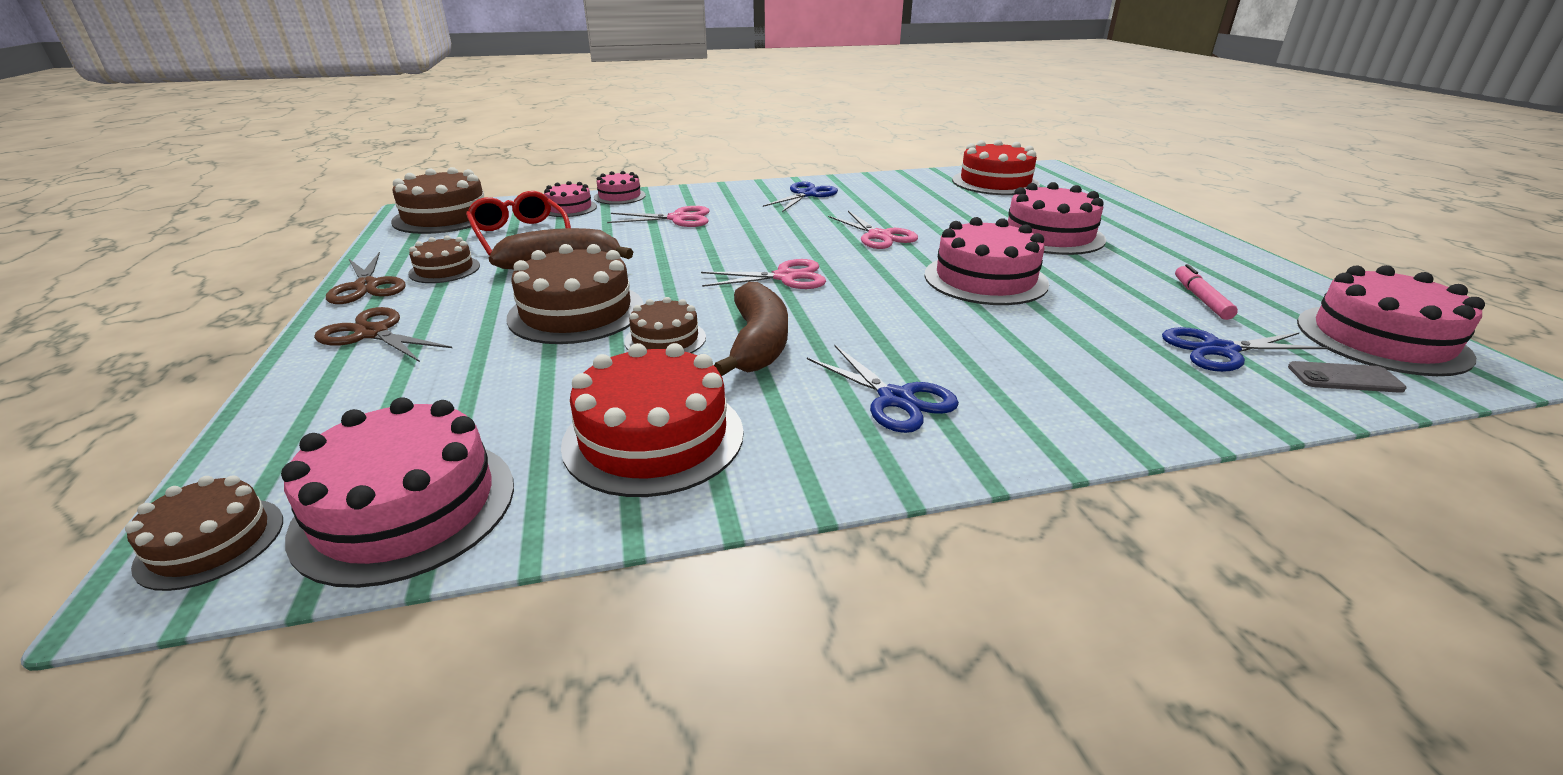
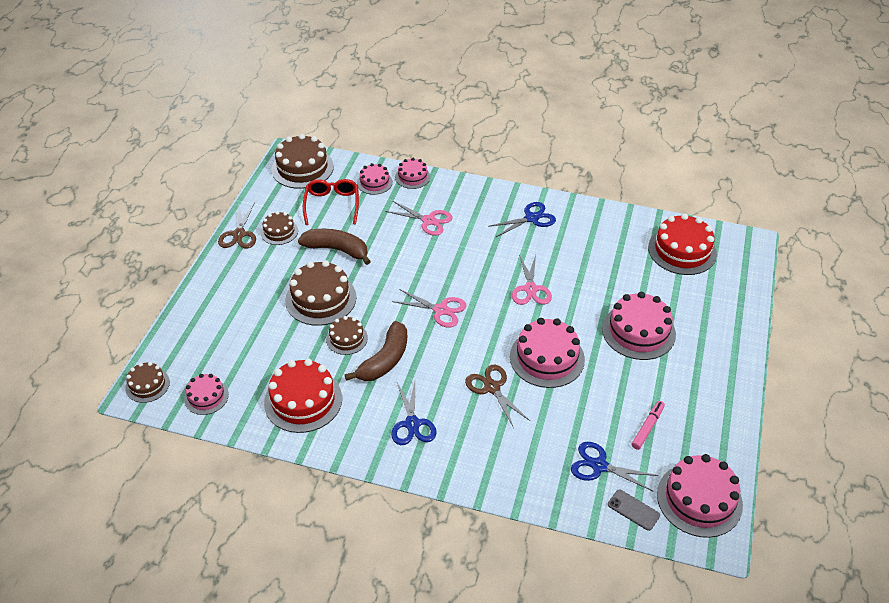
camera: 30 degrees right, 15 degrees up
(372, 333) = (229, 279): brown scissors -> brown scissors (492, 388)
(406, 507) = (206, 397): pink cake -> pink cake, size x0.57

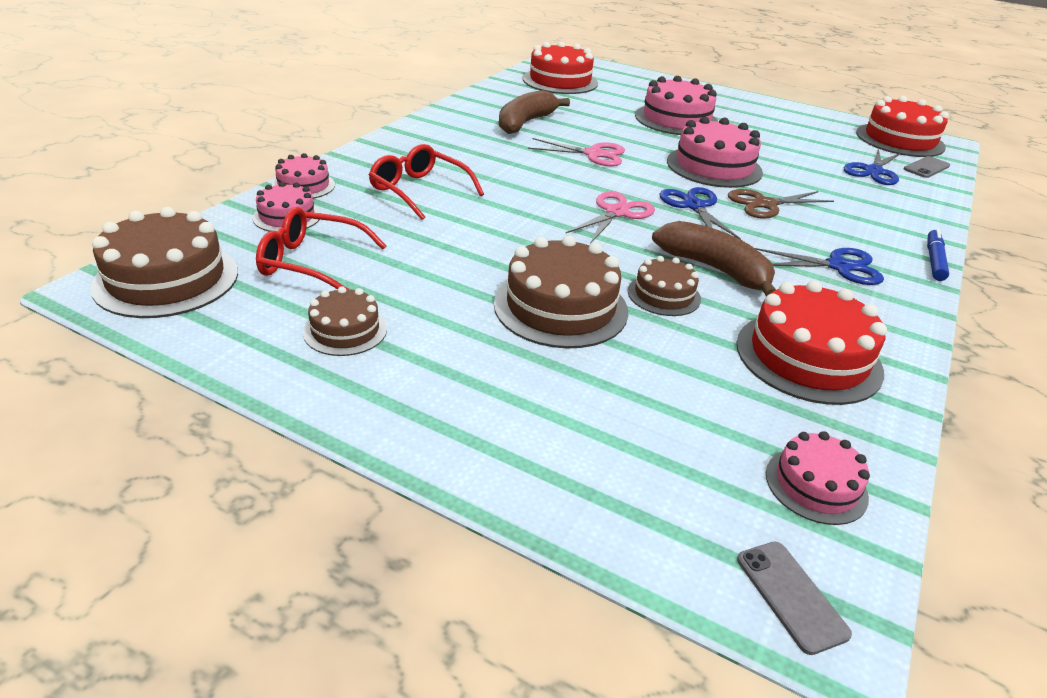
camera: 80 degrees left, 10 degrees down
(147, 385) = (791, 596): brown cake -> grey phone
(239, 234) = (315, 386): brown scissors -> none
(337, 250) = (439, 274): brown banana -> brown banana (525, 123)
(428, 220) = (419, 191): pink scissors -> red glasses
(443, 482) = (934, 260): none -> blue marker
(531, 218) = (462, 131): blue scissors -> blue scissors (694, 206)
(647, 427) = (814, 141): pink marker -> none
(699, 499) = (900, 140): pink cake -> red cake

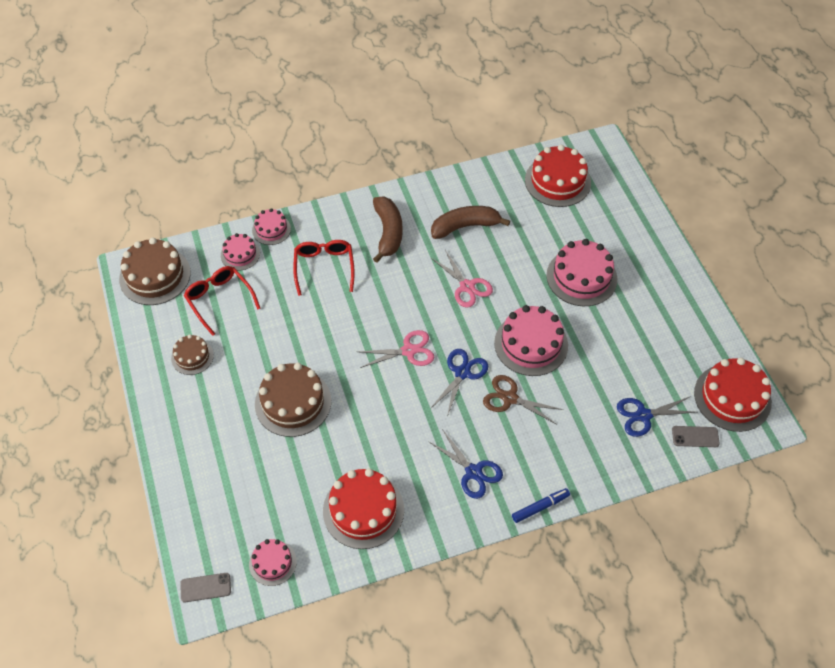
camera: 45 degrees right, 20 degrees up
(664, 295) = (350, 427): brown cake -> none
(714, 269) = (401, 428): brown banana -> brown banana (388, 232)
(791, 596) = (205, 587): grey phone -> grey phone turned 60 degrees clockwise

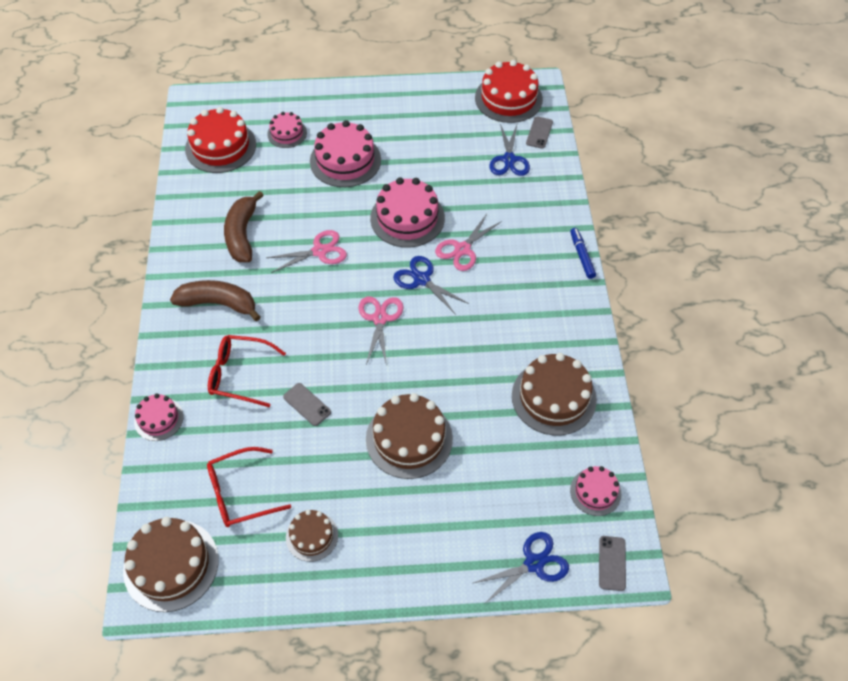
camera: 75 degrees left, 0 degrees up
(240, 254) = (181, 459): pink cake -> pink cake (287, 133)
(308, 321) = (307, 404): none -> grey phone
(363, 510) = (553, 397): red cake -> brown cake
(473, 472) = (534, 297): blue scissors -> blue scissors (534, 563)
(510, 398) = (462, 249): brown scissors -> pink scissors

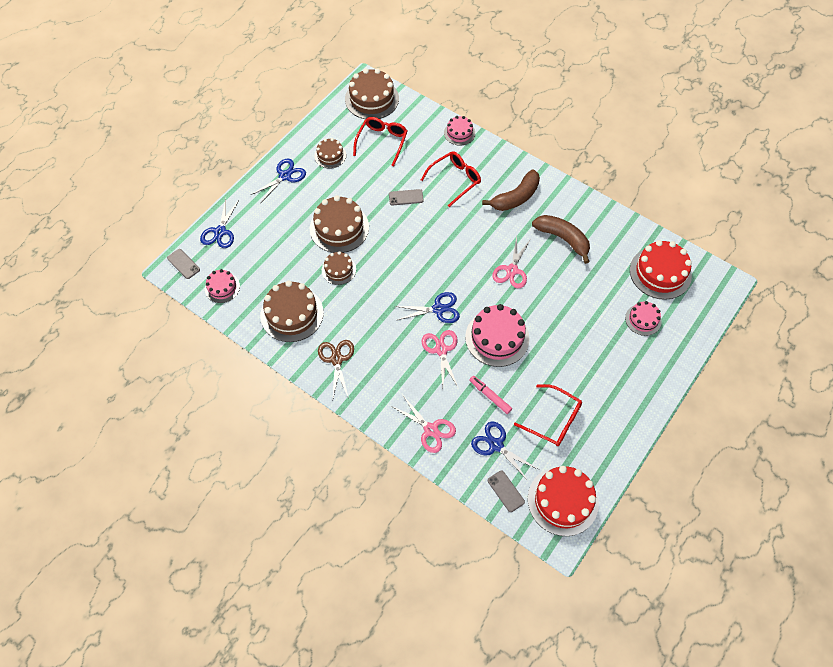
camera: 130 degrees right, 5 degrees up
(345, 160) = (584, 337): pink cake -> none
(380, 318) = (430, 267): pink scissors -> pink scissors (431, 430)
(389, 562) = (285, 176): none -> blue scissors
(447, 138) = (553, 420): none -> red glasses
(461, 396) = (338, 270): none -> brown cake
(470, 189) = (490, 396): none -> pink marker
(558, 321) = (337, 359): none -> brown scissors
(581, 256) = (369, 417): blue marker -> none

